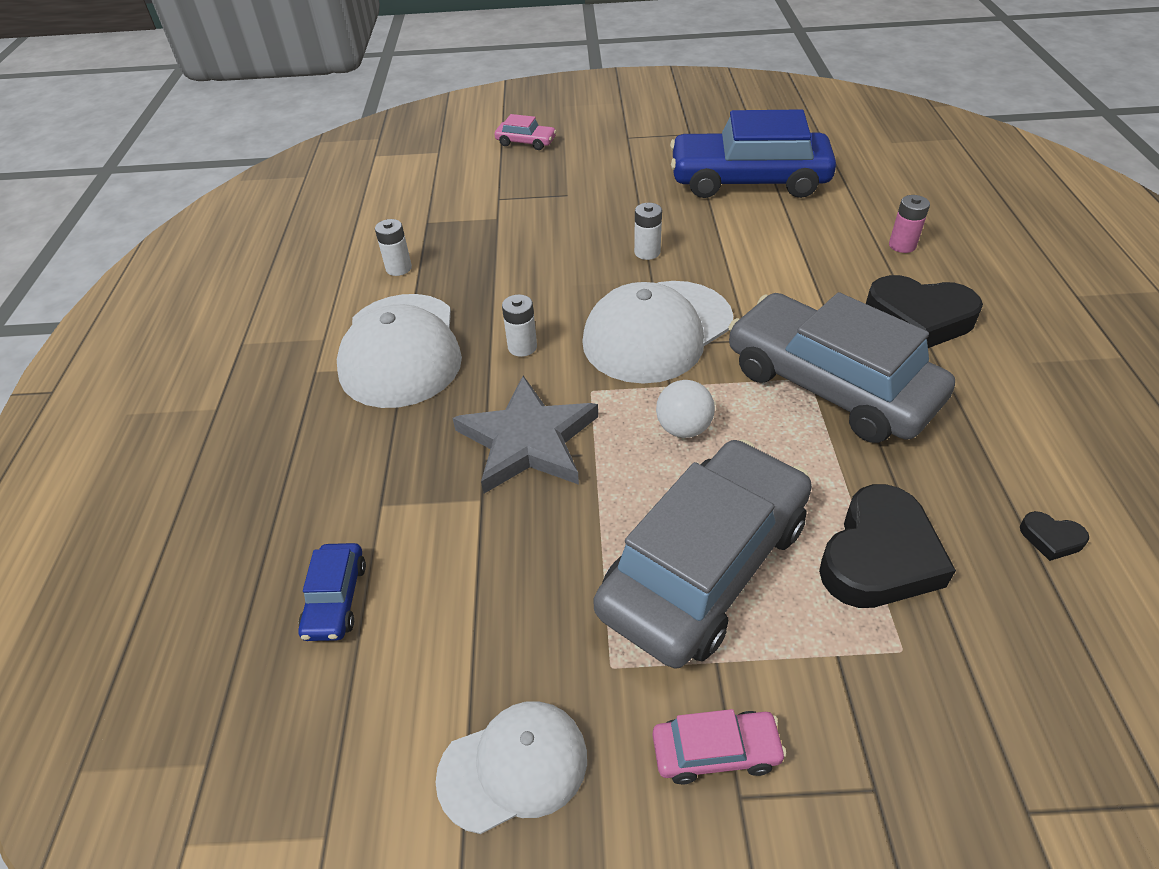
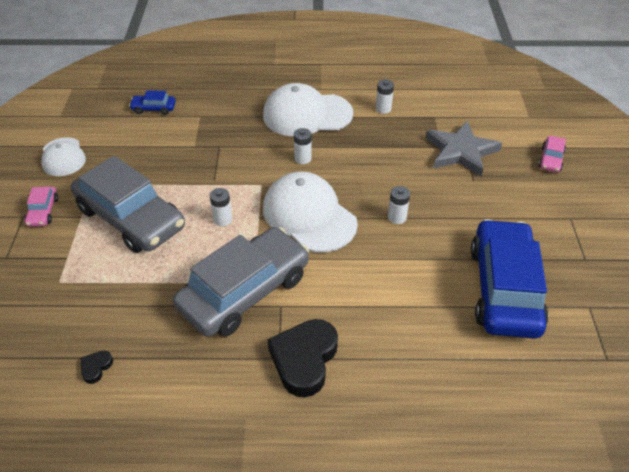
camera: 90 degrees right, 0 degrees up
(528, 441) = (228, 161): grey star -> grey star (461, 151)
(683, 428) = (222, 219): white ball -> white battery
(879, 556) = (112, 285): black heart -> none
(902, 245) = (403, 376): pink battery -> none

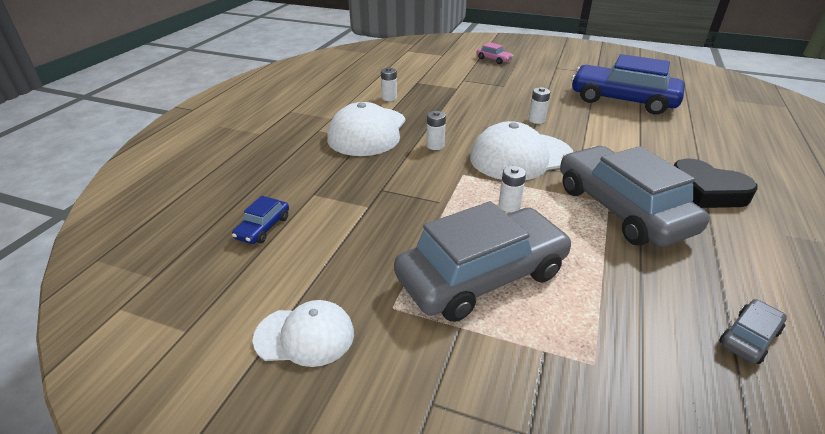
camera: 70 degrees left, 10 degrees down
(43, 211) = (431, 373): pink car -> none
(96, 368) = (749, 337): black heart -> grey car
(461, 151) = (467, 82): grey star -> none

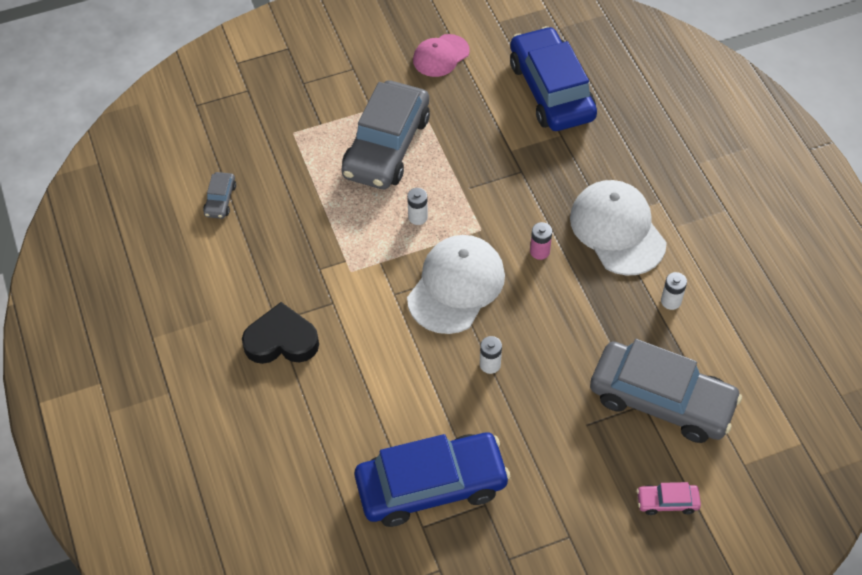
camera: 140 degrees right, 20 degrees up
(263, 227) = (551, 90): blue car -> blue car, size x2.41
(305, 336) = (441, 56): white cap -> pink cap
(435, 145) = (539, 251): white battery -> pink battery
(621, 209) = (337, 269): grey car -> grey car (661, 400)

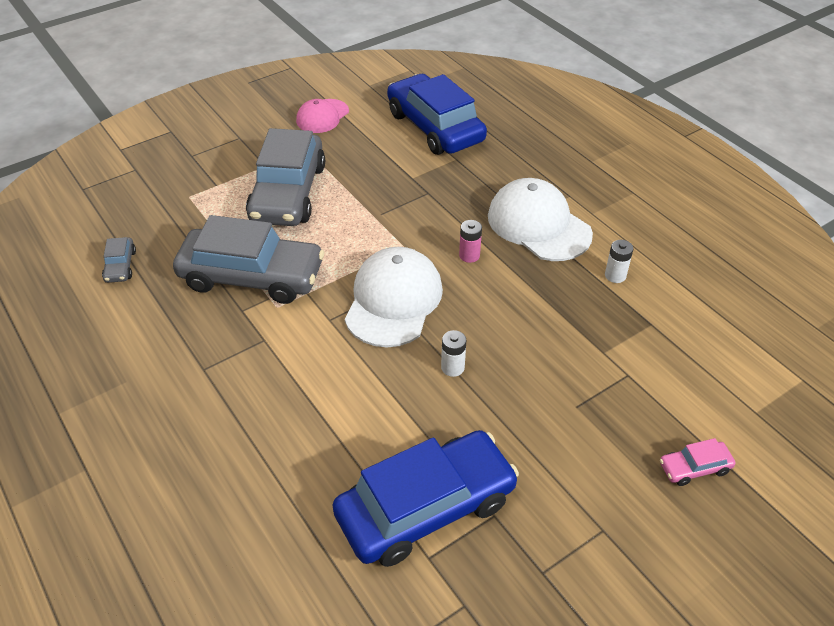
camera: 15 degrees left, 10 degrees down
(281, 340) = (213, 388): black heart -> none
(418, 217) = (336, 247): white battery -> none
(661, 400) = (644, 367): grey car -> grey car (252, 276)

